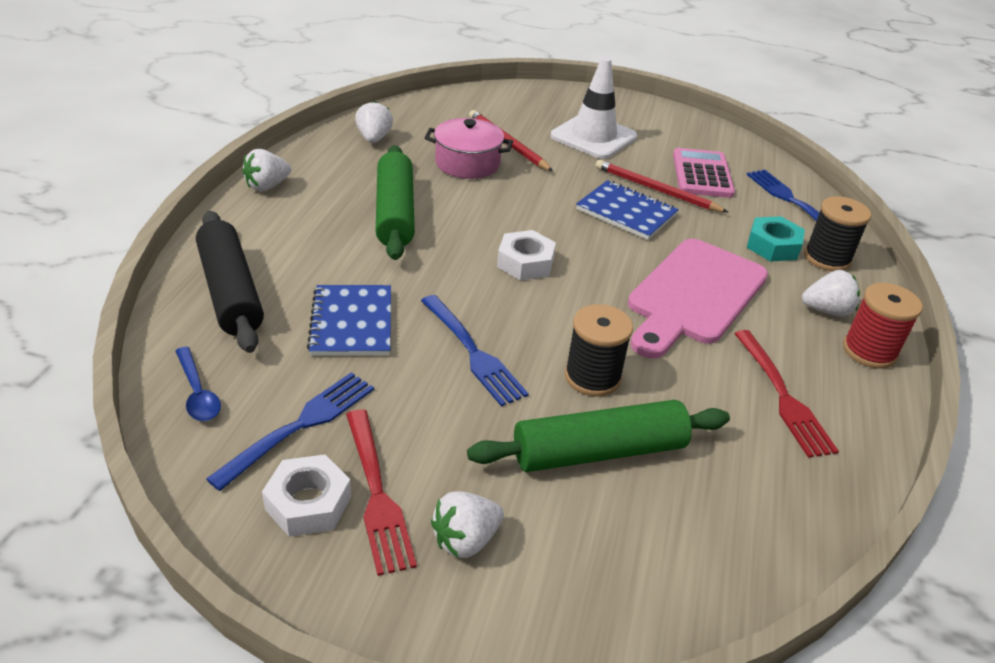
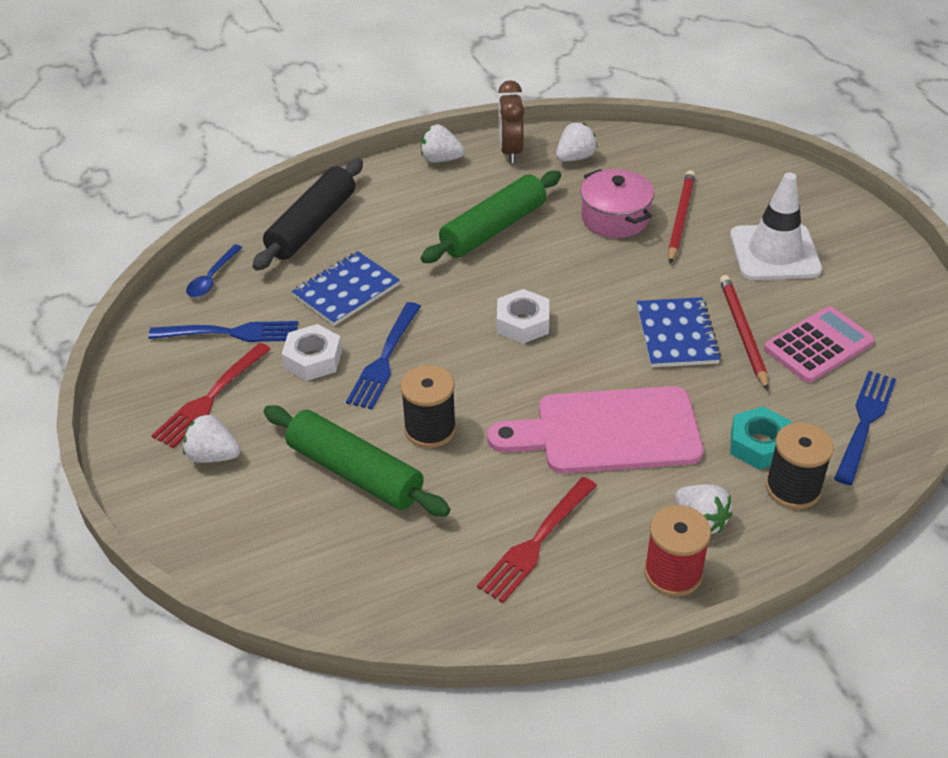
camera: 55 degrees right, 5 degrees up
(308, 503) = (175, 376): white nut -> white nut (313, 359)
(317, 156) = (510, 151): none -> brown clock

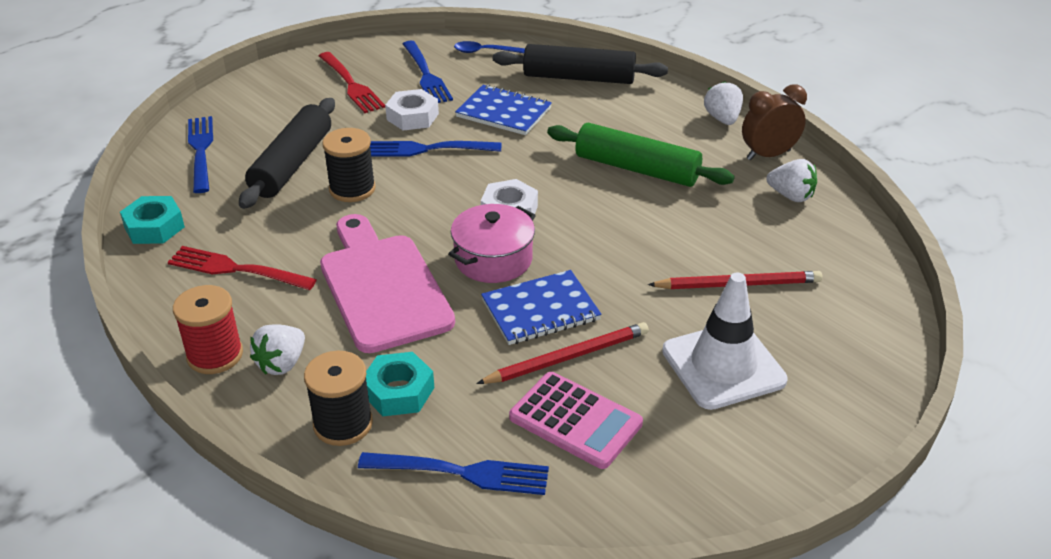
camera: 70 degrees right, 5 degrees down
(210, 398) = (351, 85): red fork -> red fork turned 135 degrees counterclockwise
(213, 456) = (292, 100): white strawberry -> none
(279, 554) = (201, 151): none -> blue fork
(355, 472) = (292, 164): green rolling pin -> black rolling pin
(424, 612) = (154, 227): none -> turquoise nut
(615, 218) = (706, 239): pink pot -> pink pot (493, 259)

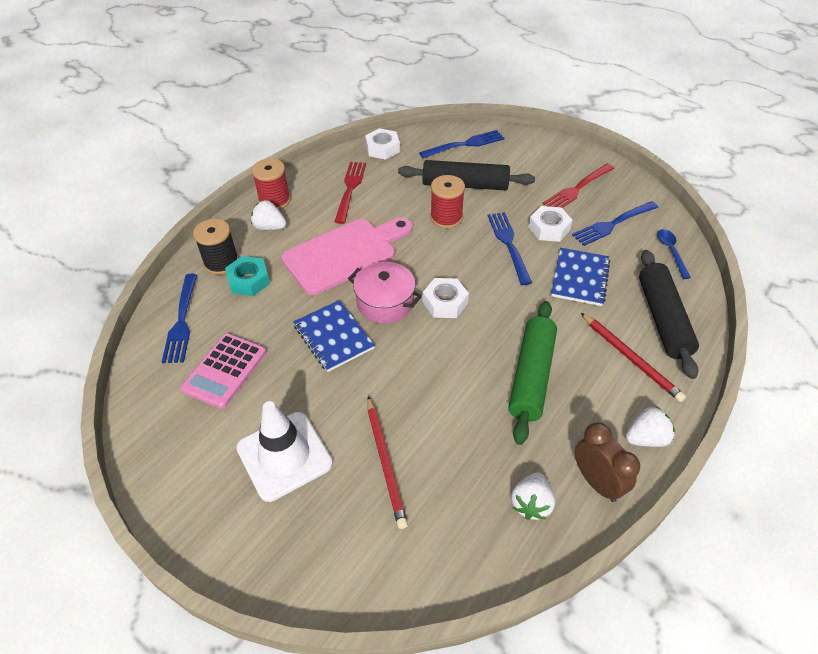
camera: 80 degrees right, 10 degrees up
(154, 227) = (382, 148): turquoise nut -> white nut
(352, 189) = (446, 218): black spool -> red spool
(567, 357) = (286, 358): red pencil -> red pencil (630, 358)

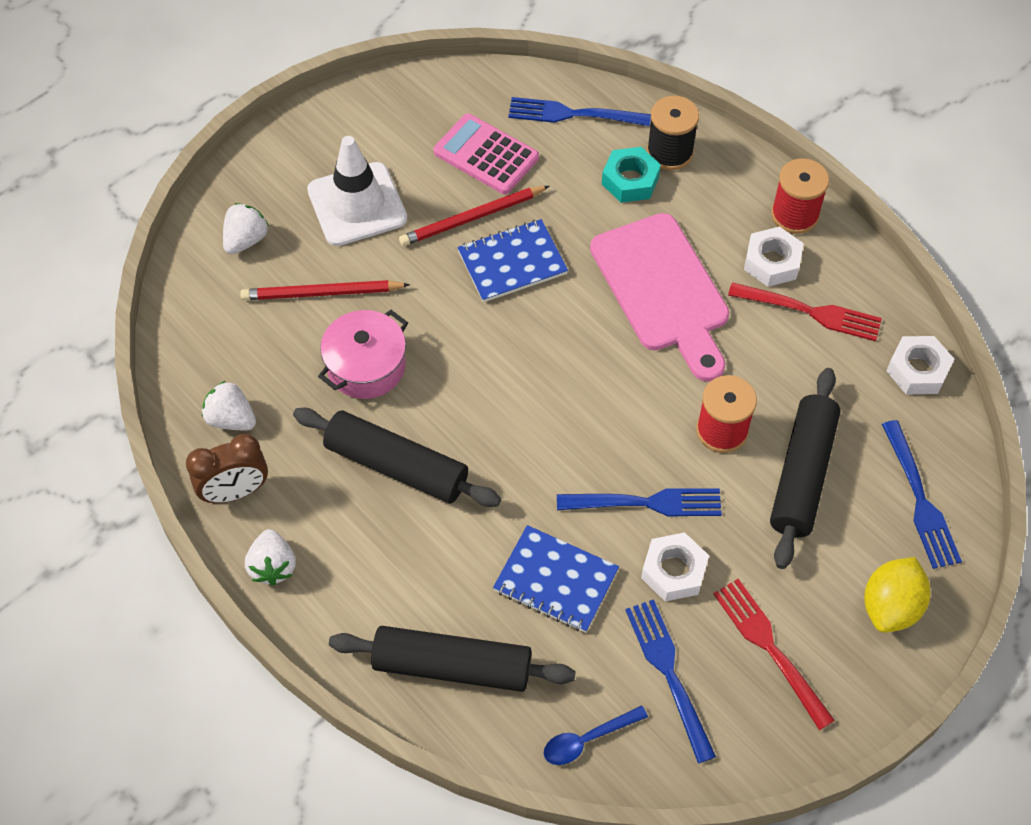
camera: 100 degrees right, 10 degrees up
(269, 227) = (734, 206): white strawberry -> white strawberry (246, 240)
(385, 303) = (558, 325): pink pot -> pink pot (366, 366)
(445, 302) = (544, 394): white nut -> white nut (772, 262)
(531, 376) = (397, 466): green rolling pin -> black rolling pin
(532, 151) = (890, 606): none -> yellow lemon
(630, 358) = (394, 595): red pencil -> red pencil (472, 218)
(671, 252) = (587, 739): blue spoon -> blue spoon turned 150 degrees clockwise

